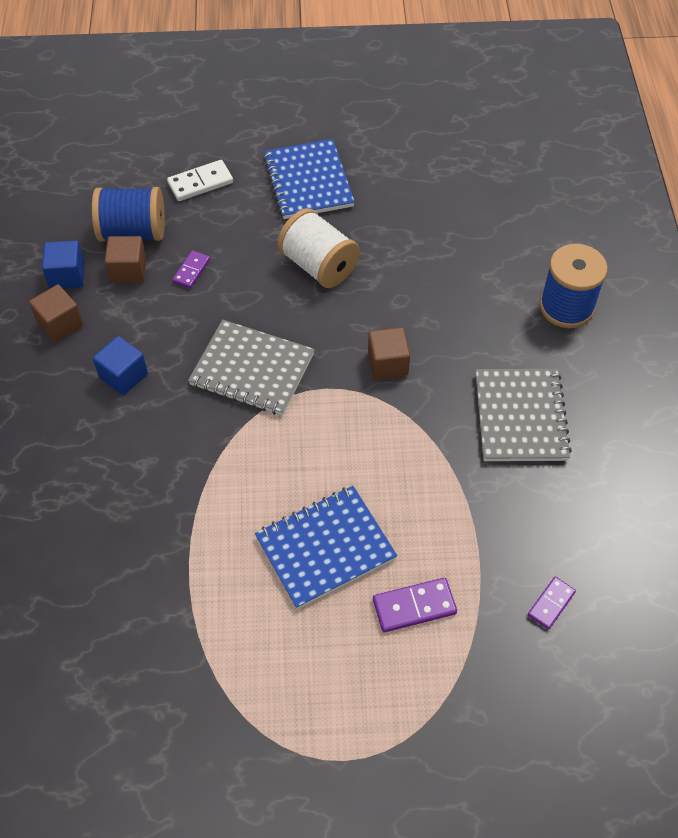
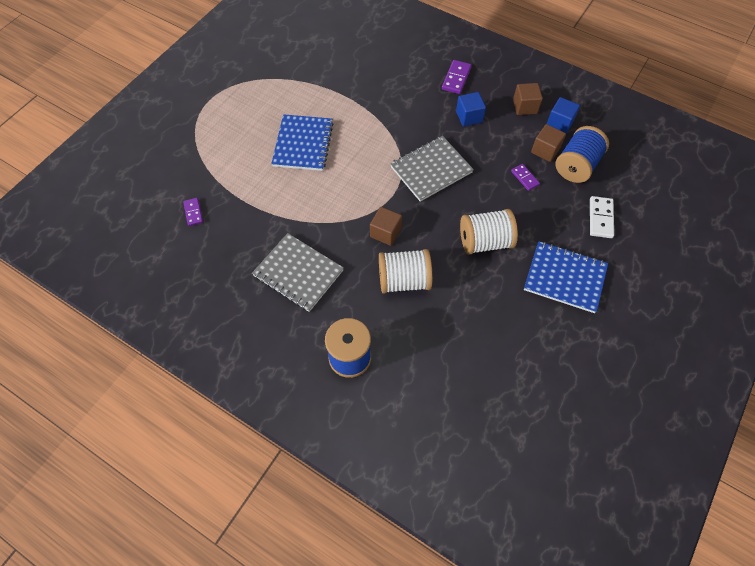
camera: 125 degrees right, 5 degrees up
(414, 606) = (244, 160): purple domino -> purple domino (456, 78)
(435, 311) = (404, 280): none -> white spool

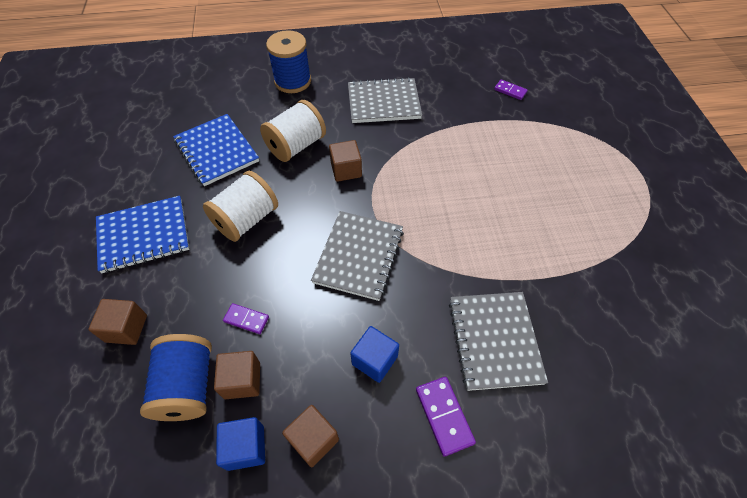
camera: 140 degrees right, 5 degrees down
(303, 144) = (506, 195): blue notebook -> blue notebook (217, 151)
(400, 87) = (494, 341): none -> grey notebook
(600, 218) = (126, 328): white domino -> brown cube

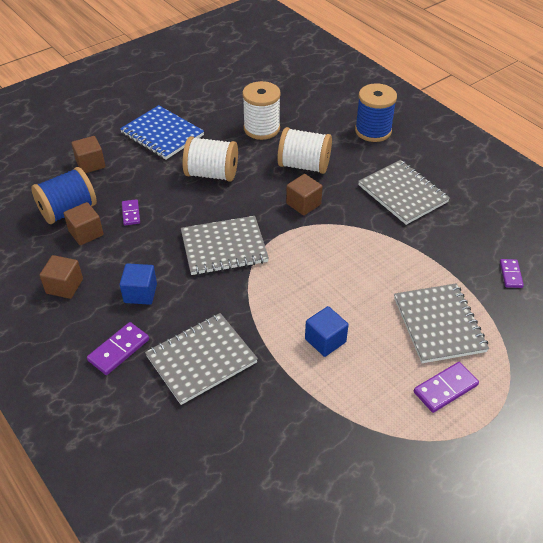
camera: 60 degrees right, 10 degrees down
(217, 151) = (261, 129): blue notebook -> white spool
(245, 447) = (43, 256): blue cube -> blue cube (325, 340)
(538, 154) = (439, 324): none -> grey notebook
(602, 183) = (445, 389): none -> purple domino

